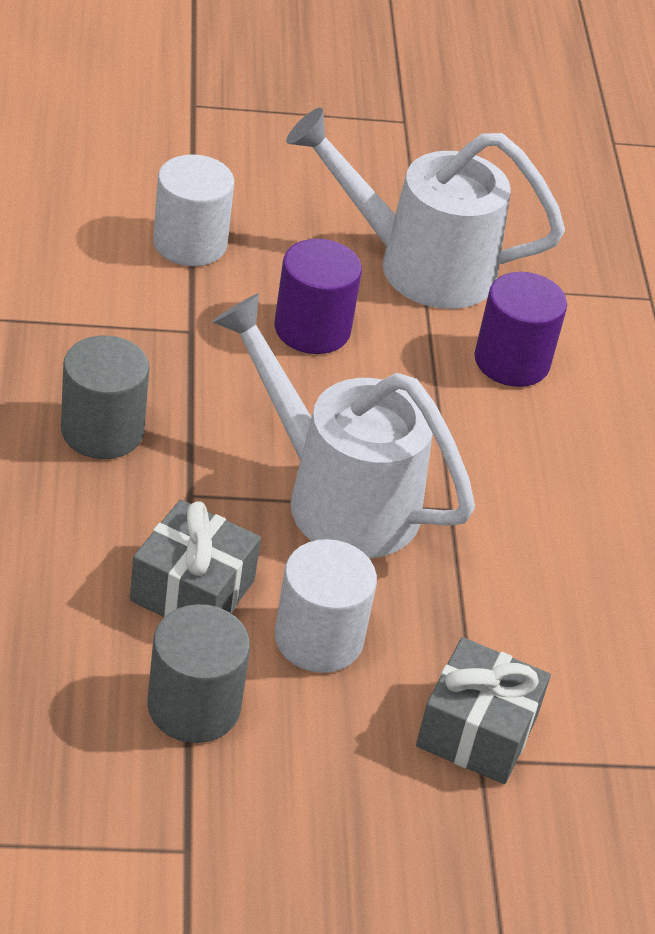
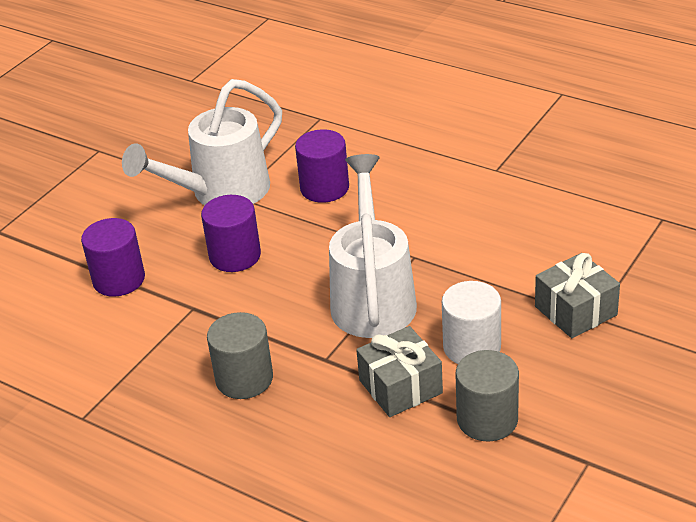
camera: 45 degrees left, 5 degrees down
(190, 243) = (119, 279): white cylinder -> purple cylinder
(337, 496) = (372, 297): white watering can -> white watering can turned 105 degrees clockwise

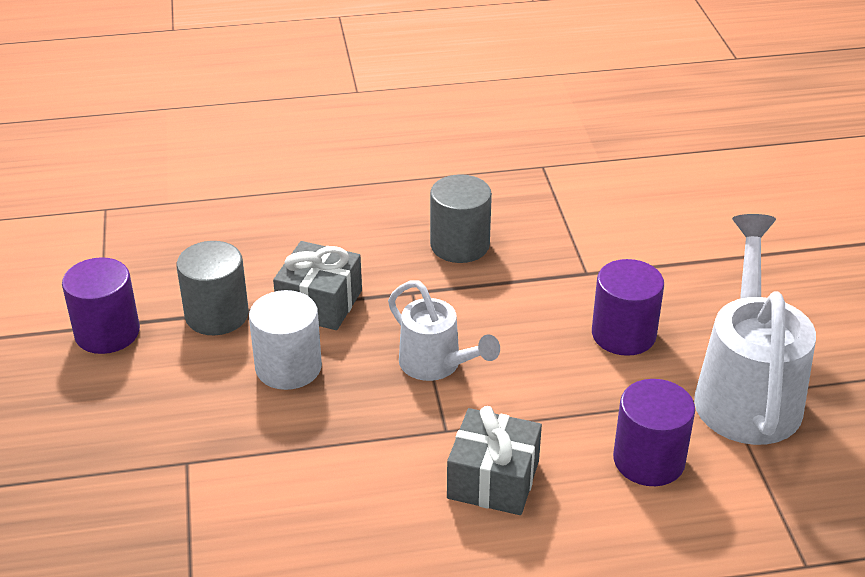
camera: 135 degrees right, 0 degrees up
(119, 279) = (689, 260): purple cylinder -> purple cylinder (107, 333)
(372, 297) = (436, 365): white watering can -> white watering can, size x0.59
(576, 311) = (213, 458): grey gift -> grey gift (493, 479)

